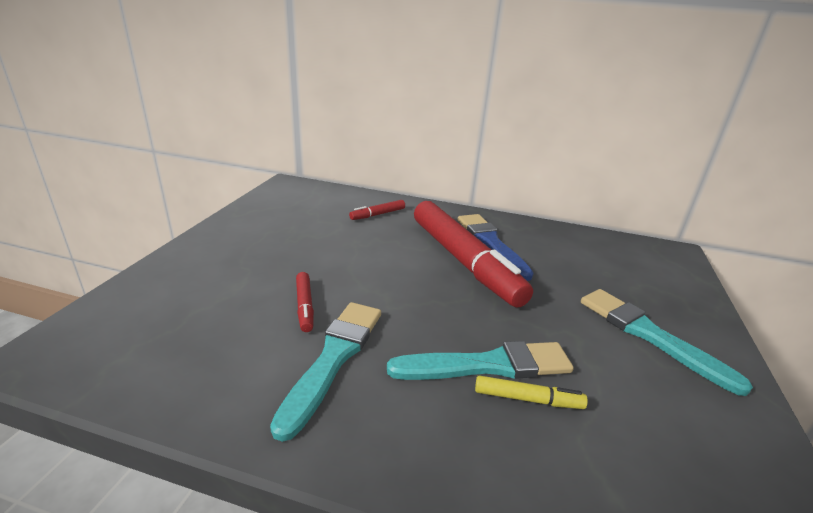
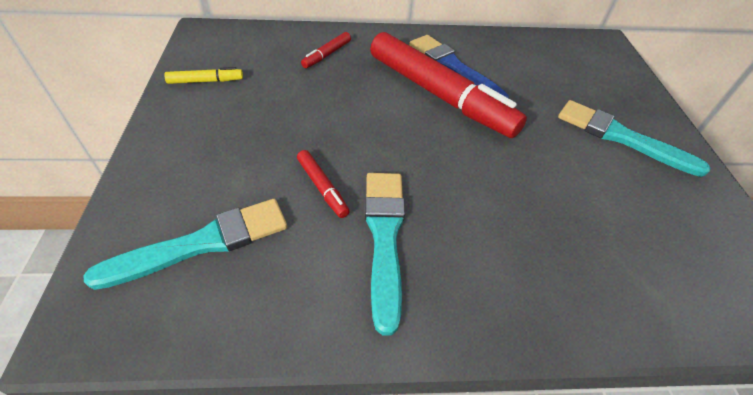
camera: 20 degrees left, 20 degrees up
(488, 365) = (515, 204): turquoise brush -> turquoise brush (202, 243)
(527, 399) = (561, 228): yellow marker -> yellow marker (205, 81)

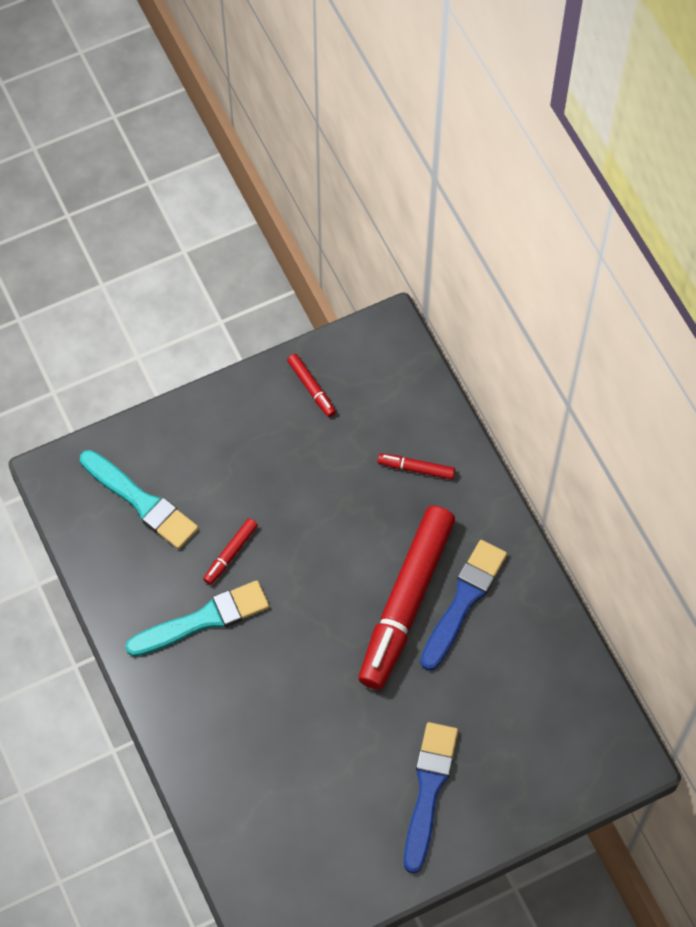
camera: 70 degrees right, 15 degrees up
(205, 81) = (311, 388): yellow marker -> red marker
(621, 137) = (428, 790): turquoise brush -> blue brush

